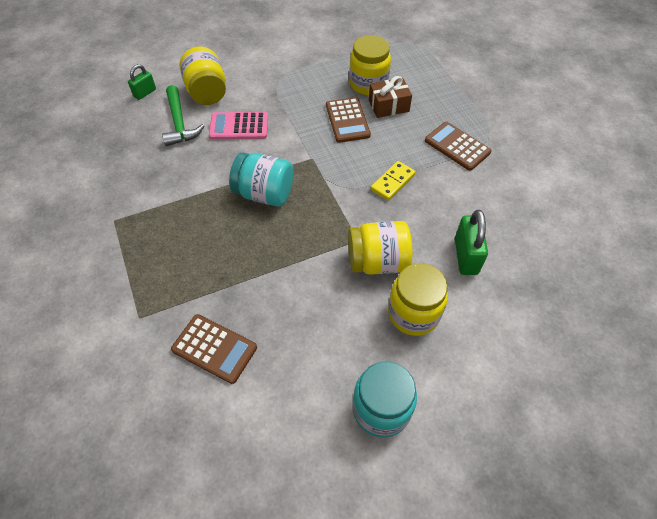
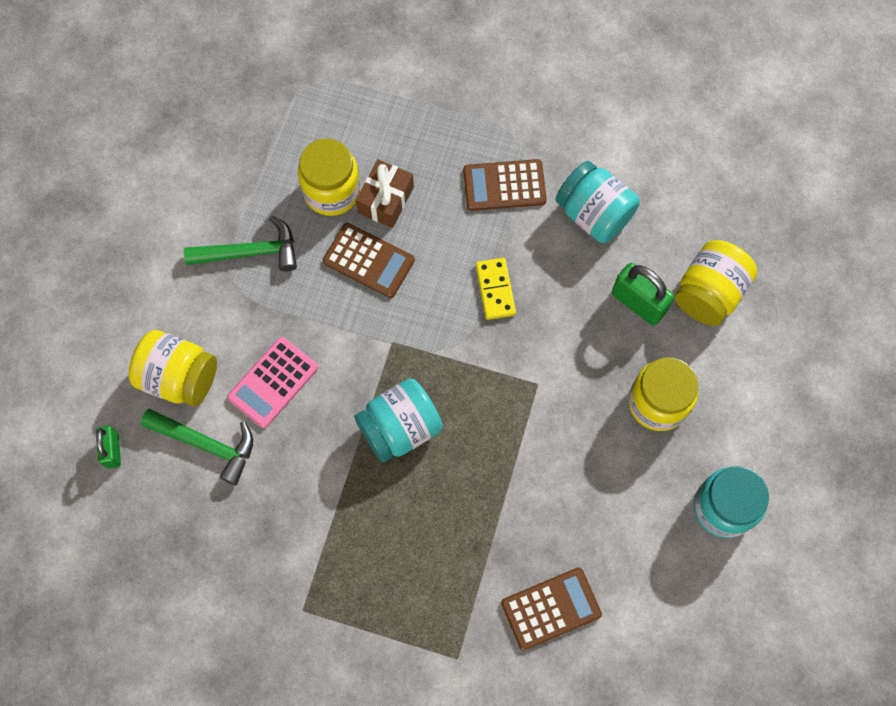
camera: 50 degrees left, 15 degrees up
(301, 76) = (250, 252): none -> green hammer
(377, 262) = (578, 387): yellow jar -> yellow jar (709, 293)
(492, 197) = (594, 214): none -> turquoise jar

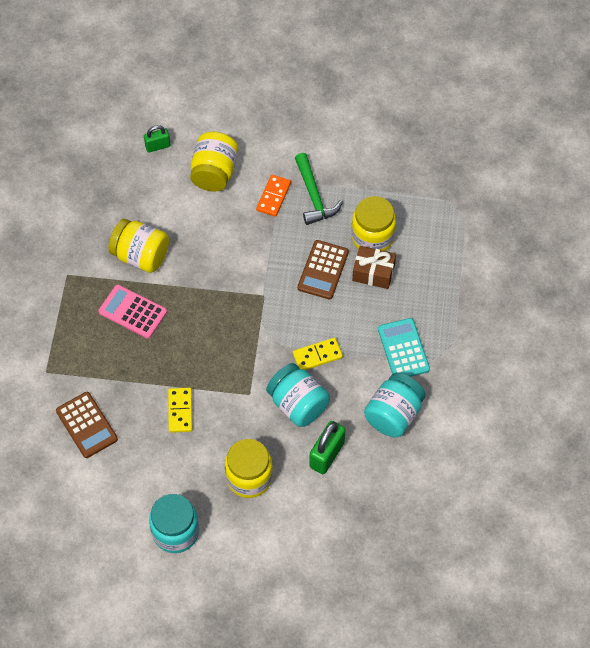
camera: 80 degrees right, 10 degrees down
(206, 444) = (170, 198): green hammer -> none
(239, 304) = (273, 197): none -> orange domino
(273, 382) = (220, 228): pink calculator -> pink calculator (133, 312)
(400, 428) = (201, 311): turquoise jar -> turquoise jar (298, 404)
(504, 185) = (403, 349): brown calculator -> turquoise calculator
(548, 478) = (180, 411): none -> yellow domino
(709, 293) = (345, 505): yellow jar -> yellow jar (141, 256)

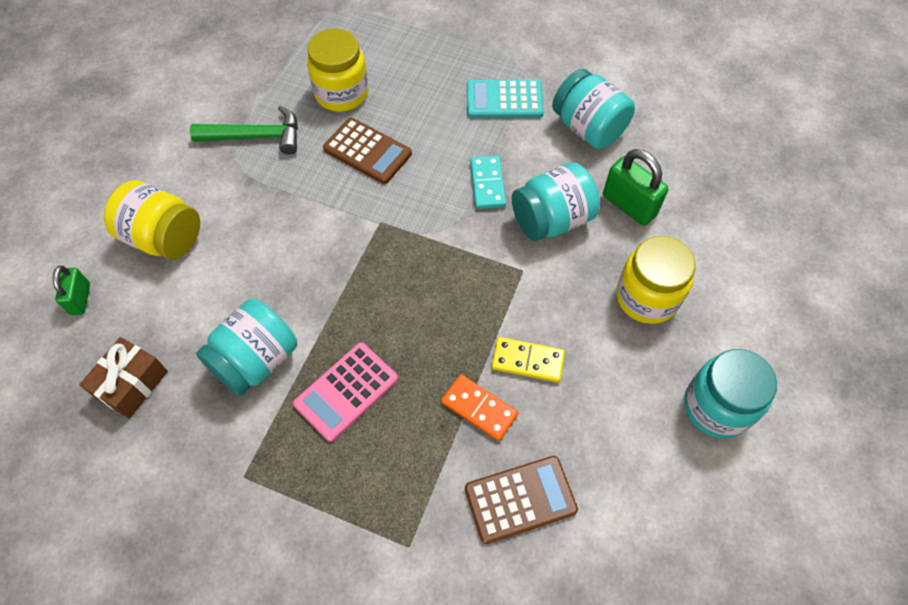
camera: 75 degrees left, 0 degrees up
(141, 256) = (256, 360): yellow jar -> turquoise jar
(273, 197) = (236, 179): orange domino -> orange domino (479, 408)
(317, 355) = (487, 184): yellow domino -> turquoise domino
(373, 273) = (391, 104): brown gift -> brown gift (131, 384)

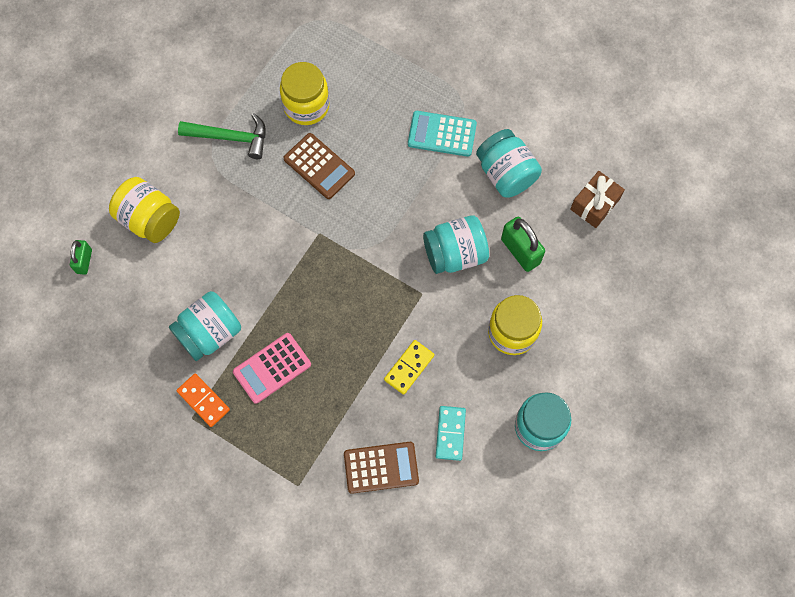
camera: 10 degrees right, 10 degrees up
(131, 384) = (118, 336): brown gift -> brown gift (595, 204)
(479, 408) = (366, 397): orange domino -> orange domino (203, 400)
(487, 184) = (410, 213): turquoise domino -> turquoise domino (450, 433)
(527, 361) = (409, 368): yellow domino -> yellow domino turned 75 degrees counterclockwise

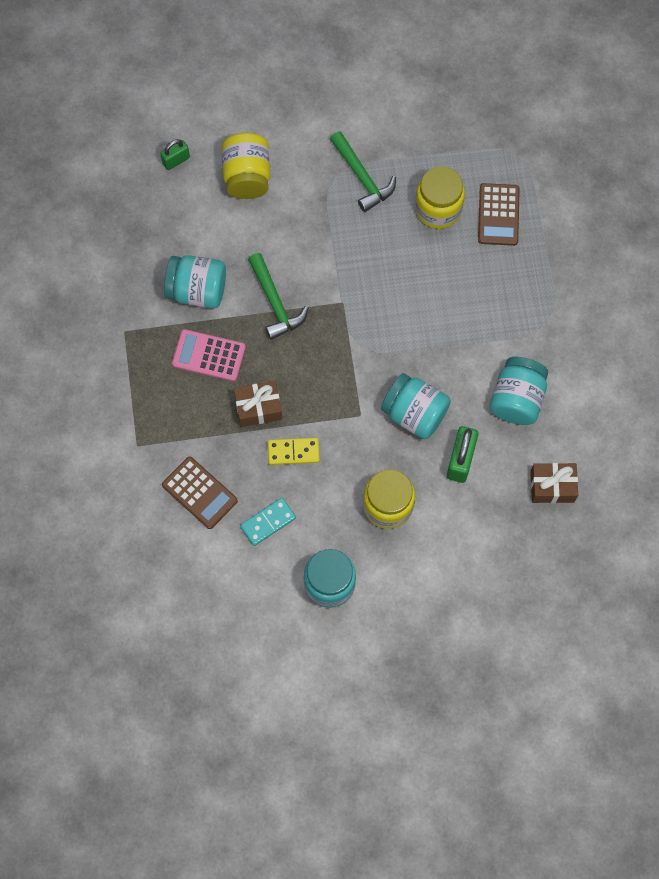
camera: 50 degrees right, 0 degrees up
(203, 400) = (144, 329): orange domino -> none
(273, 282) = (275, 302): none -> green hammer
(319, 166) = (396, 258): brown calculator -> brown calculator (498, 215)
(349, 365) = (258, 408): none -> brown gift
(442, 134) = (506, 325): turquoise calculator -> none

